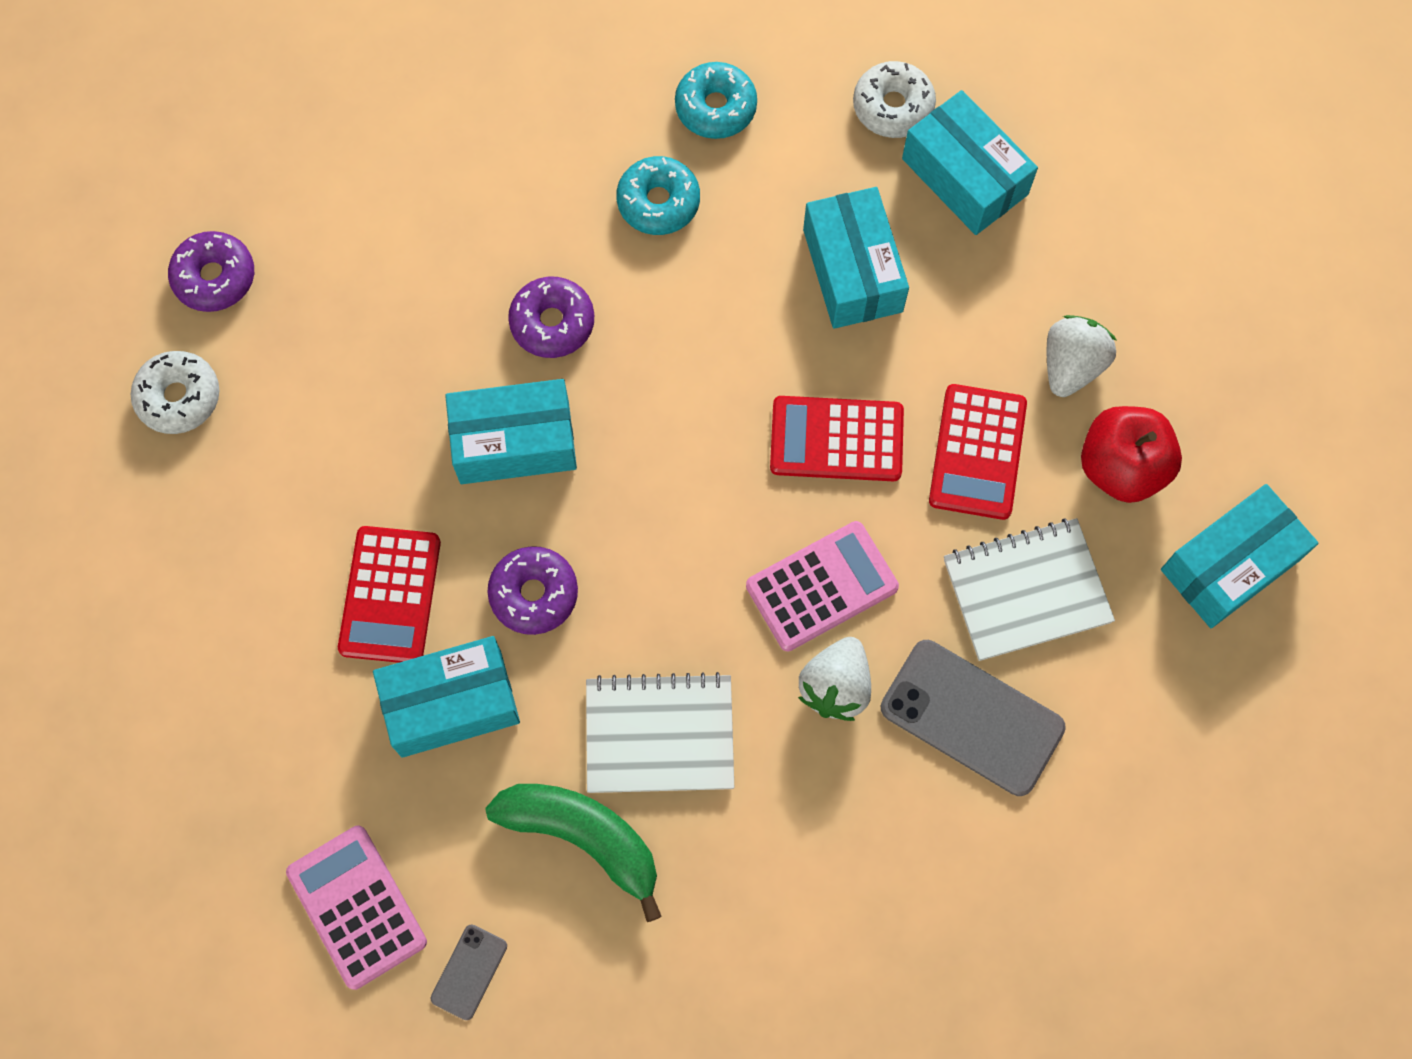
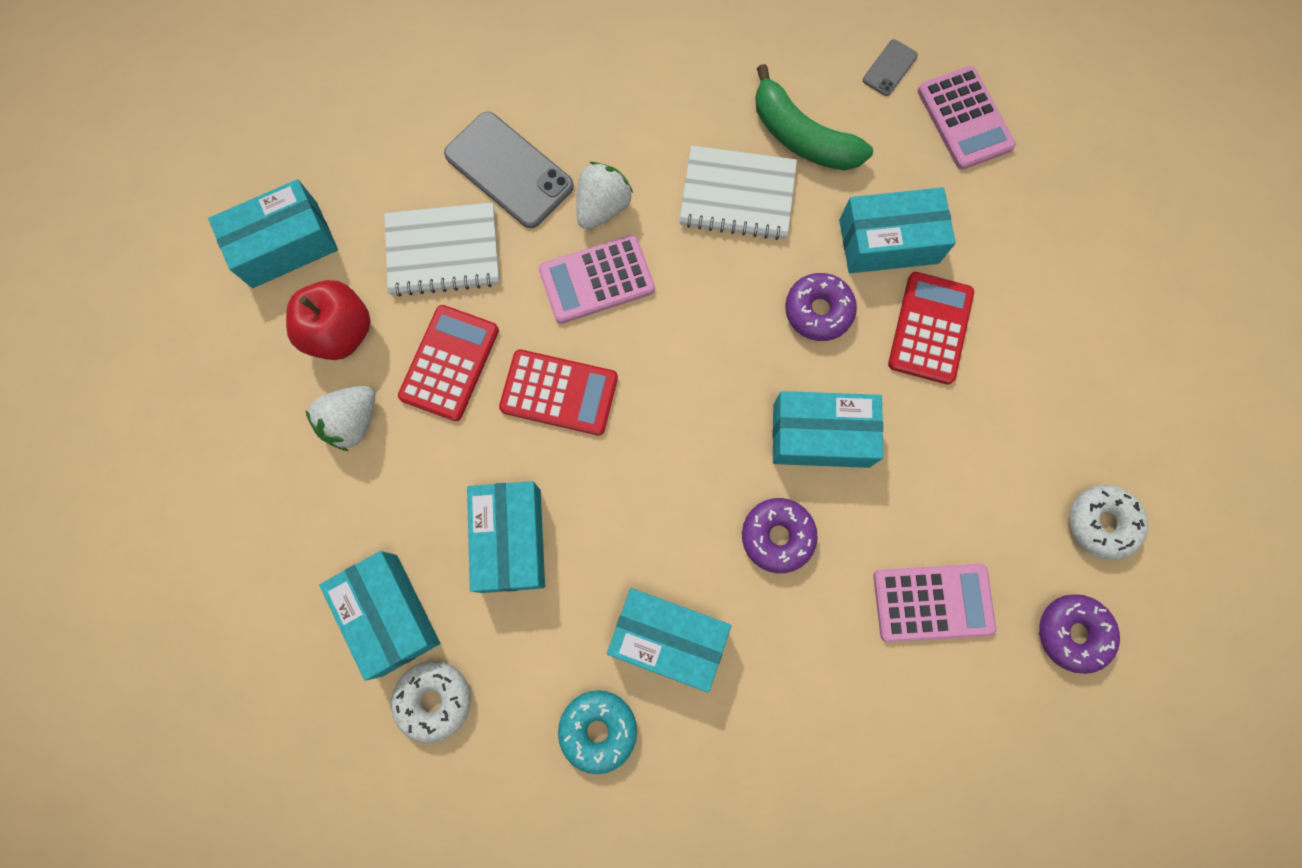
camera: 170 degrees left, 5 degrees up
(371, 283) = (932, 602): none -> pink calculator
(658, 202) = (668, 638): turquoise donut -> turquoise box

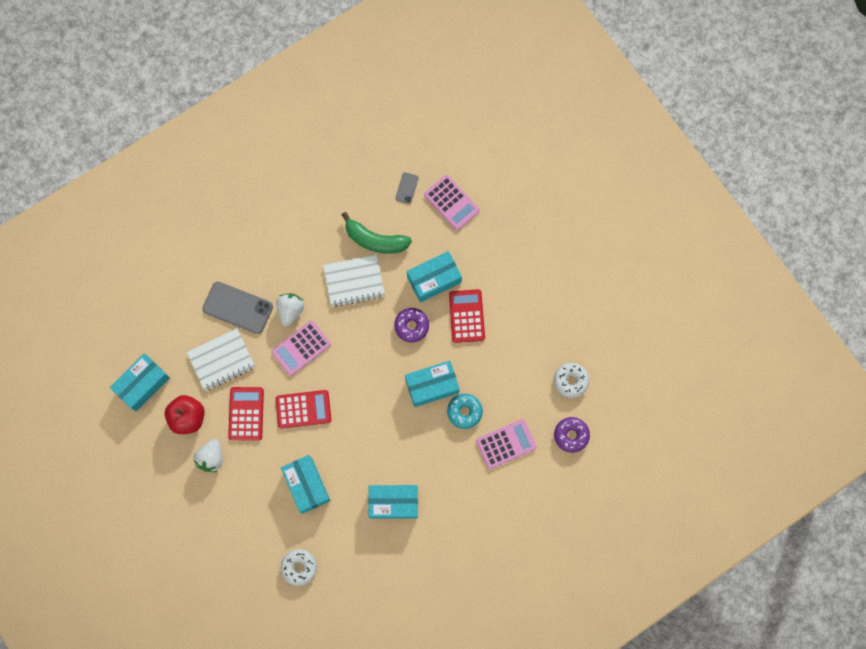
camera: 20 degrees left, 0 degrees up
(389, 614) = (264, 538): turquoise box -> none
(598, 729) = (376, 553): turquoise donut -> turquoise donut (464, 412)
(777, 536) = (427, 439): purple donut -> none

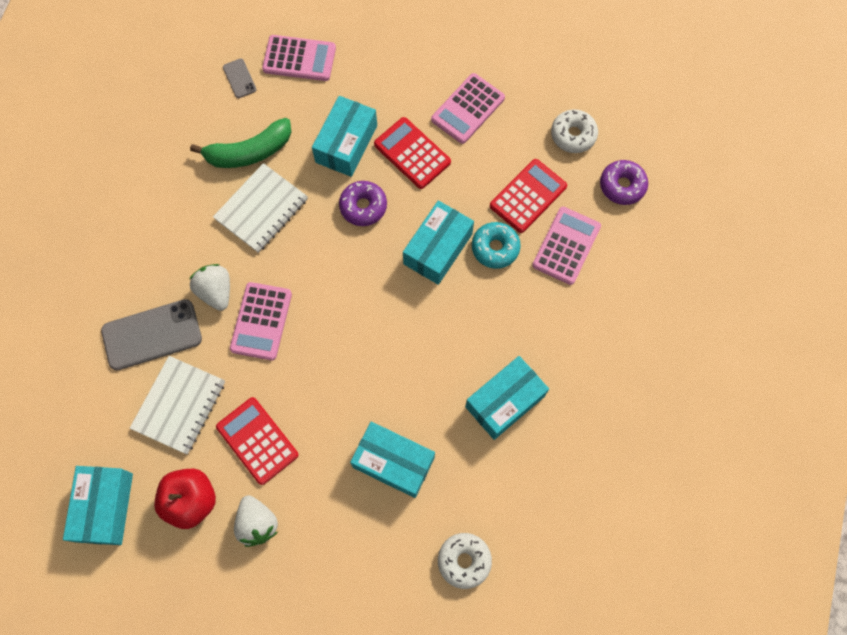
camera: 40 degrees left, 5 degrees down
(303, 409) = (319, 383): red calculator -> red calculator (528, 196)
(523, 314) = (468, 109): none -> pink calculator

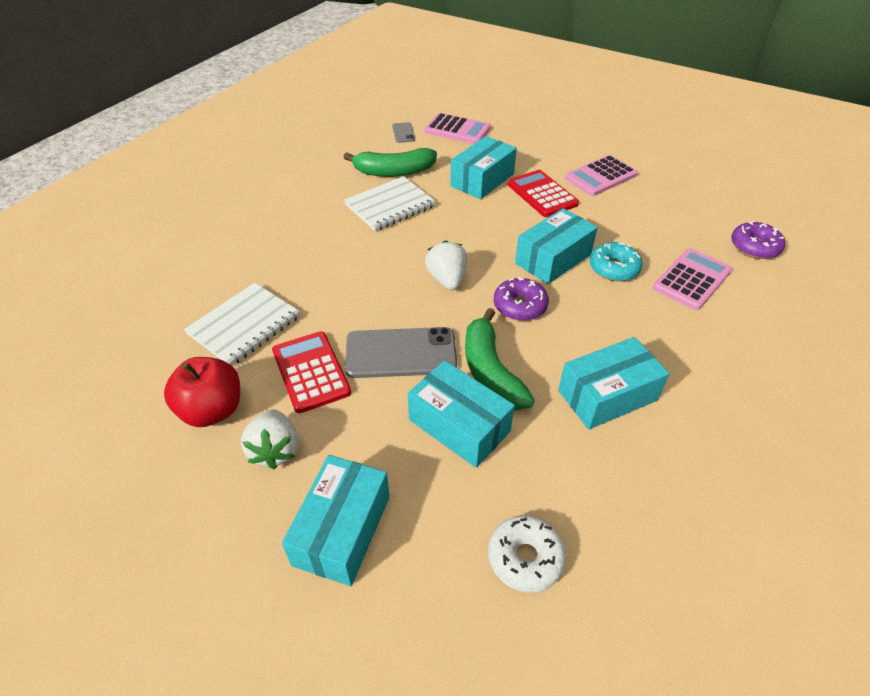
camera: 15 degrees right, 25 degrees down
(105, 507) = (117, 395): turquoise box -> turquoise box (342, 530)
(152, 334) = (247, 268): grey phone -> grey phone (401, 353)
(216, 291) = (323, 250): white strawberry -> white strawberry (447, 279)
(261, 321) = (357, 278): pink calculator -> none
(363, 206) = (486, 219): purple donut -> purple donut (520, 306)
(407, 401) = (490, 371): none -> green banana
(528, 196) = (653, 238): red calculator -> none
(573, 135) = (702, 206): white donut -> none

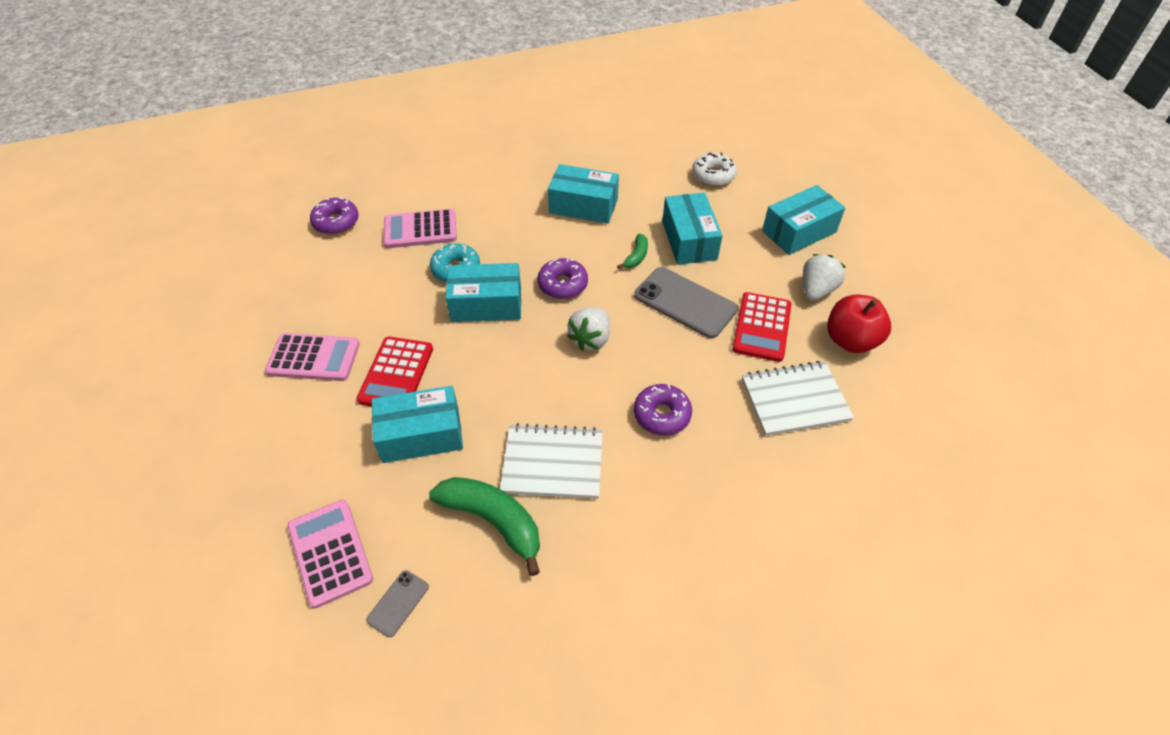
camera: 140 degrees left, 5 degrees up
(344, 262) = (662, 415): none -> purple donut
(490, 371) = (636, 256): green banana -> green banana, size x0.50

